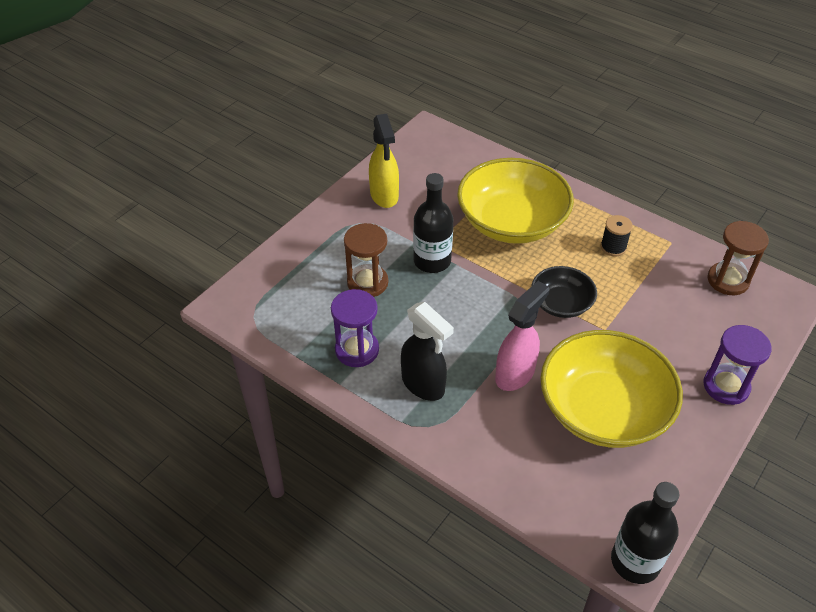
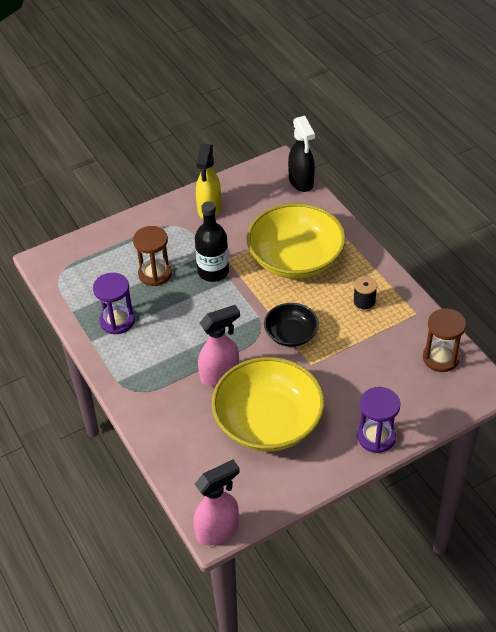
camera: 25 degrees right, 0 degrees up
(423, 385) = (149, 361): black spray bottle -> black spray bottle (301, 182)
(635, 561) = (218, 530): black bottle -> pink spray bottle

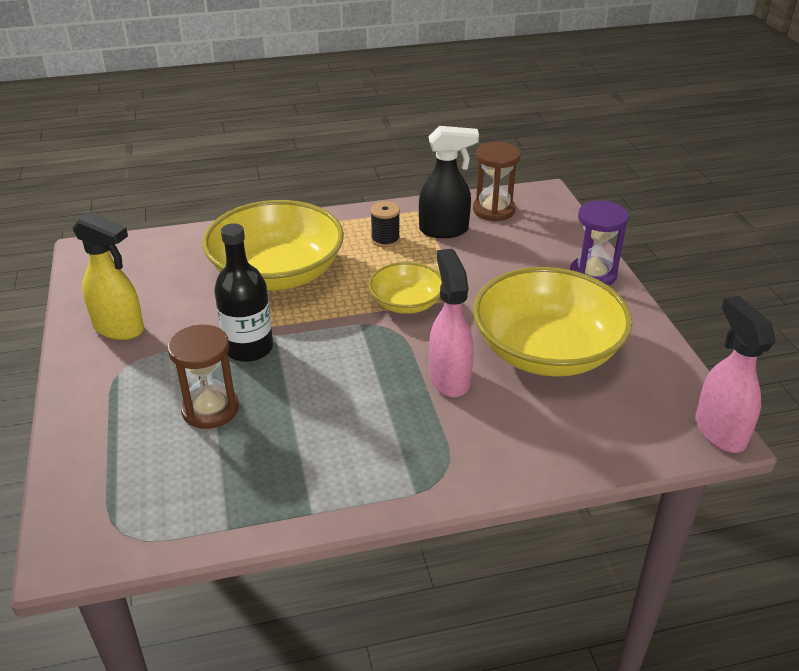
camera: 75 degrees left, 10 degrees down
(117, 321) = (285, 471): purple hourglass -> none
(291, 334) = (406, 303): black bowl -> yellow bowl
(301, 182) = (141, 241): black spray bottle -> black spray bottle (444, 230)

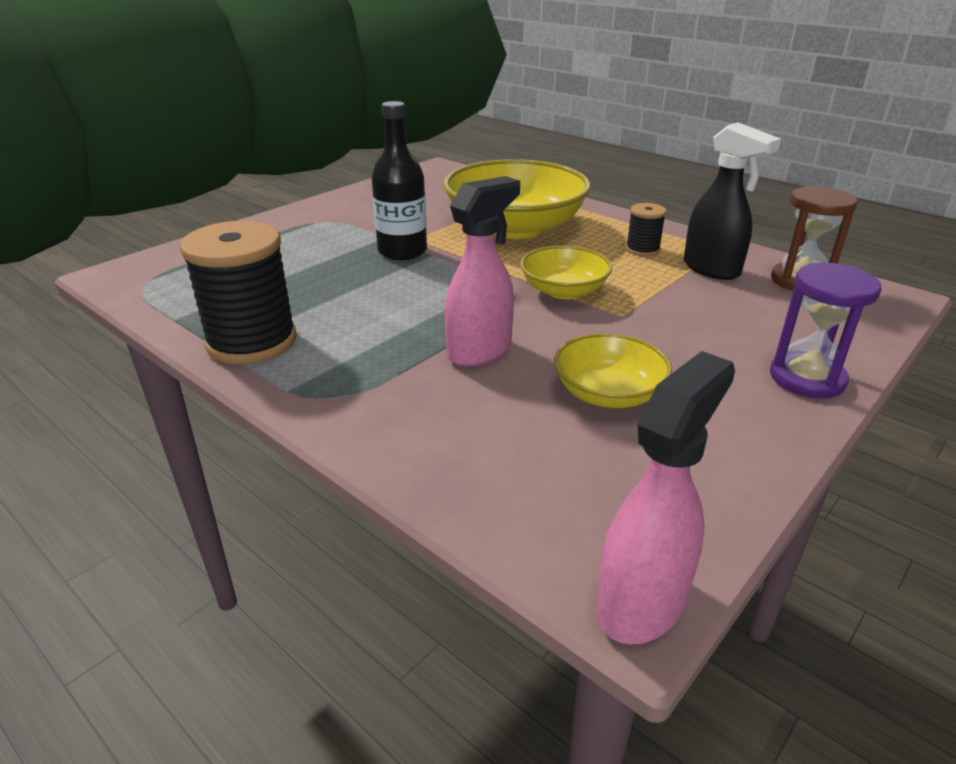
camera: 55 degrees right, 5 degrees down
(119, 328) = (366, 205): yellow spray bottle -> none
(210, 409) = (310, 264): brown hourglass -> none
(319, 490) = (252, 341): none -> black spool
(546, 351) = (608, 393): yellow bowl -> yellow bowl, size x0.53

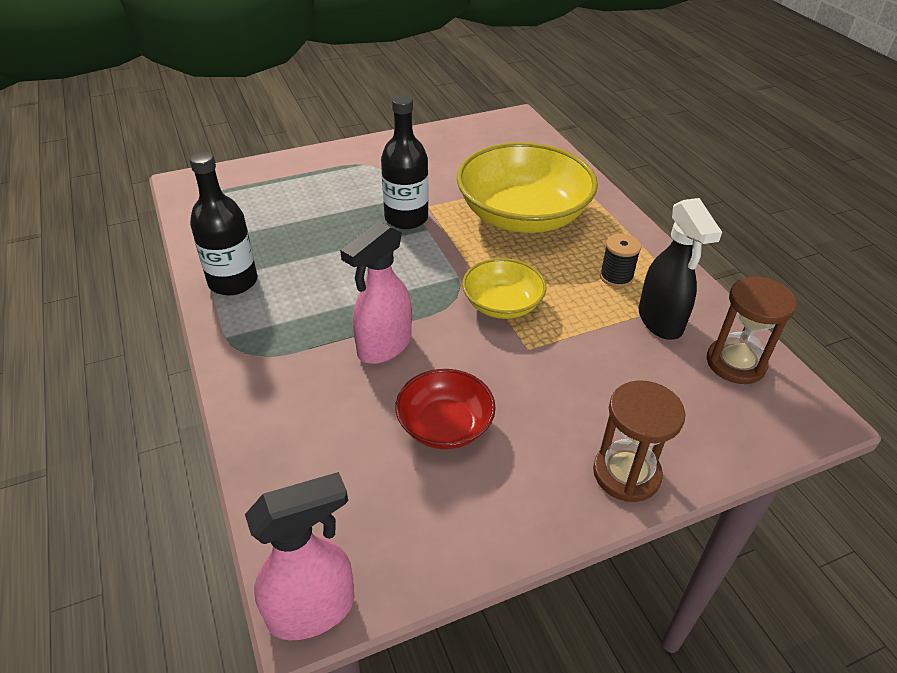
camera: 25 degrees right, 10 degrees up
(252, 341) = (233, 282): black spool -> black bottle
(480, 350) = (383, 347): pink spray bottle -> pink spray bottle turned 150 degrees clockwise
(608, 393) = (445, 425): yellow bowl -> red bowl
(807, 378) = (626, 474): purple hourglass -> brown hourglass

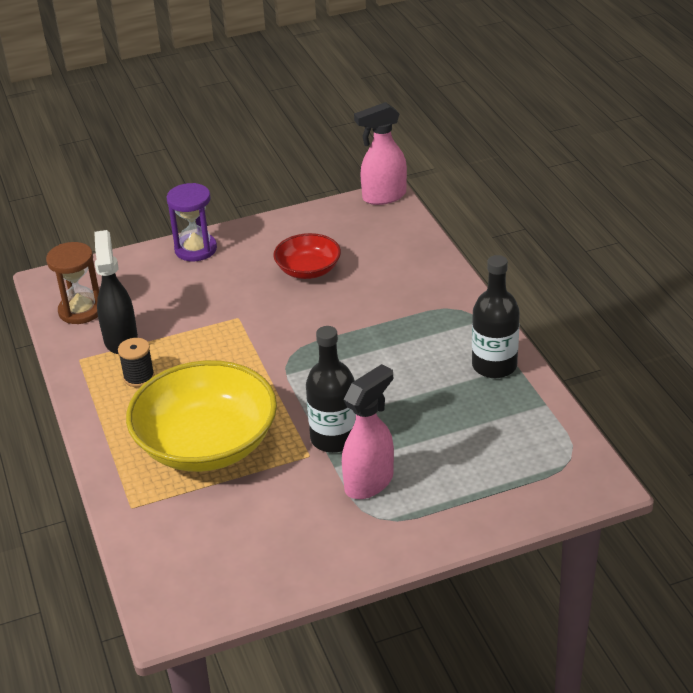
camera: 175 degrees left, 5 degrees down
(383, 347) = (352, 316): pink spray bottle -> pink spray bottle (369, 482)
(502, 304) = (250, 350): yellow bowl -> none
(626, 474) = (195, 249): brown hourglass -> purple hourglass

